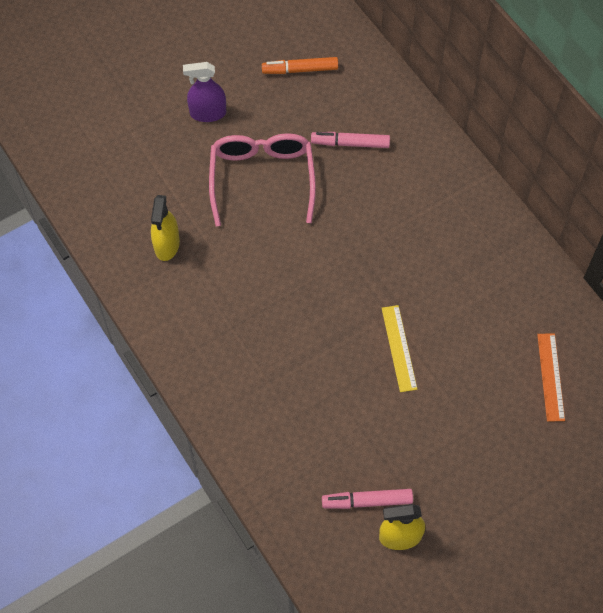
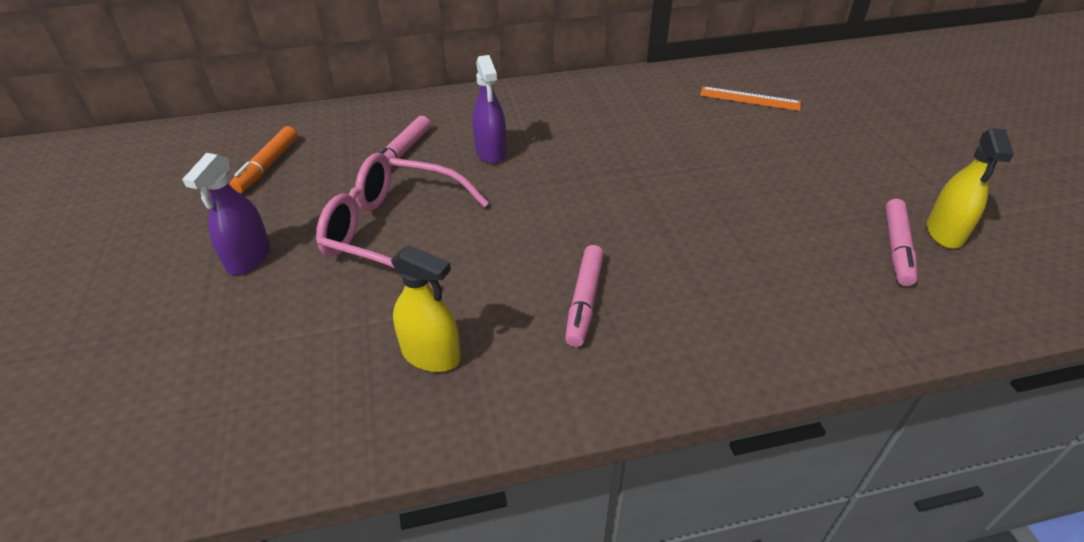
camera: 70 degrees left, 20 degrees down
(238, 311) = (584, 301): none -> pink marker
(377, 202) = (491, 152): none -> purple spray bottle
(399, 348) = (689, 179): yellow ruler -> none

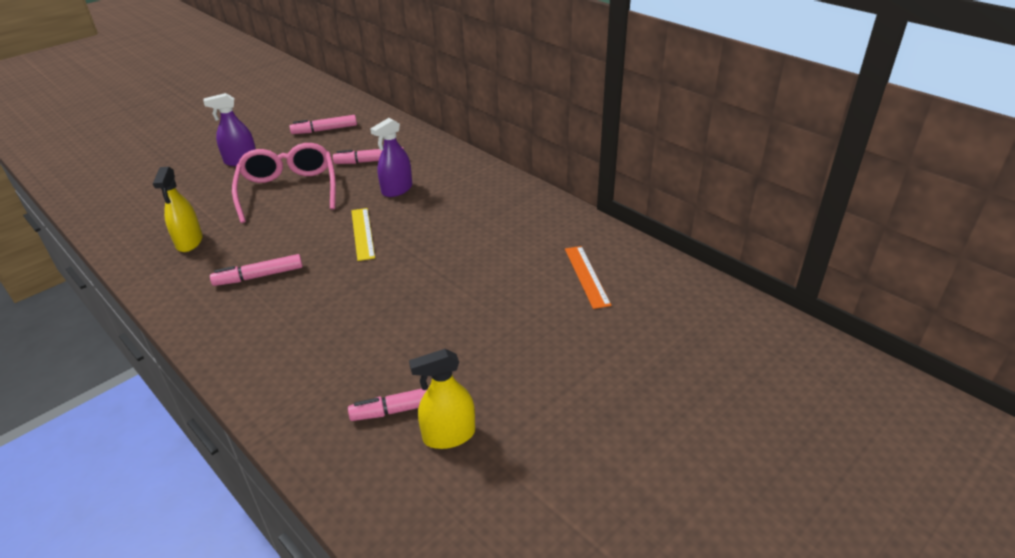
camera: 60 degrees right, 5 degrees down
(267, 166) = (324, 130): orange marker -> pink marker
(562, 198) = (362, 233): none -> yellow ruler

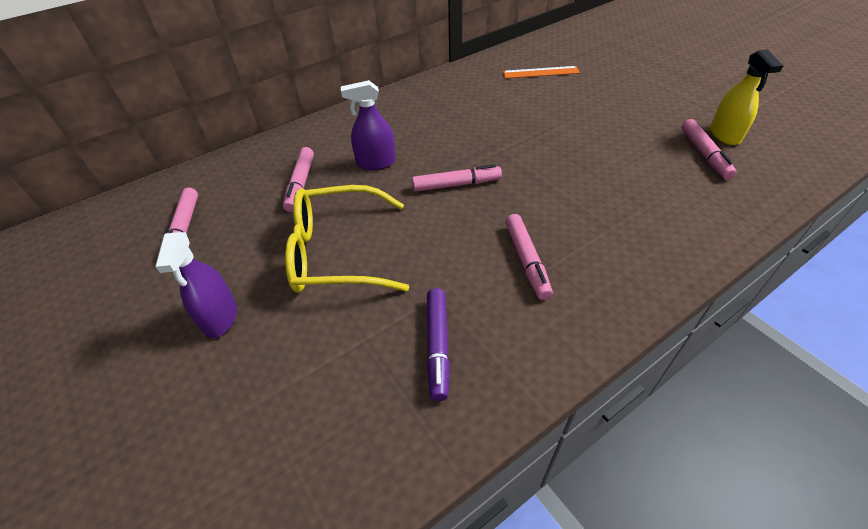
camera: 80 degrees left, 10 degrees up
(189, 242) = (438, 346): yellow spray bottle -> purple marker
(288, 190) = (337, 252): pink glasses -> yellow glasses
(362, 233) = (456, 184): yellow ruler -> pink marker
(397, 189) = (376, 163): purple spray bottle -> purple spray bottle turned 120 degrees clockwise

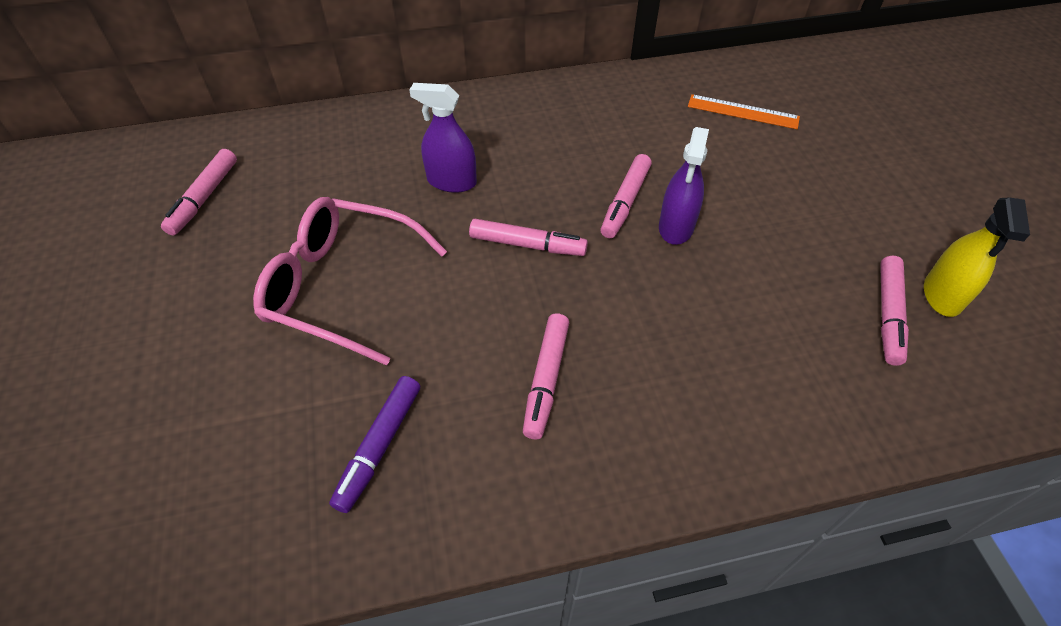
camera: 20 degrees right, 5 degrees up
(220, 317) = (184, 319): purple spray bottle -> purple spray bottle (676, 227)
(300, 184) = (352, 182): pink marker -> pink marker (625, 202)
(337, 252) = (341, 286): yellow glasses -> pink glasses

